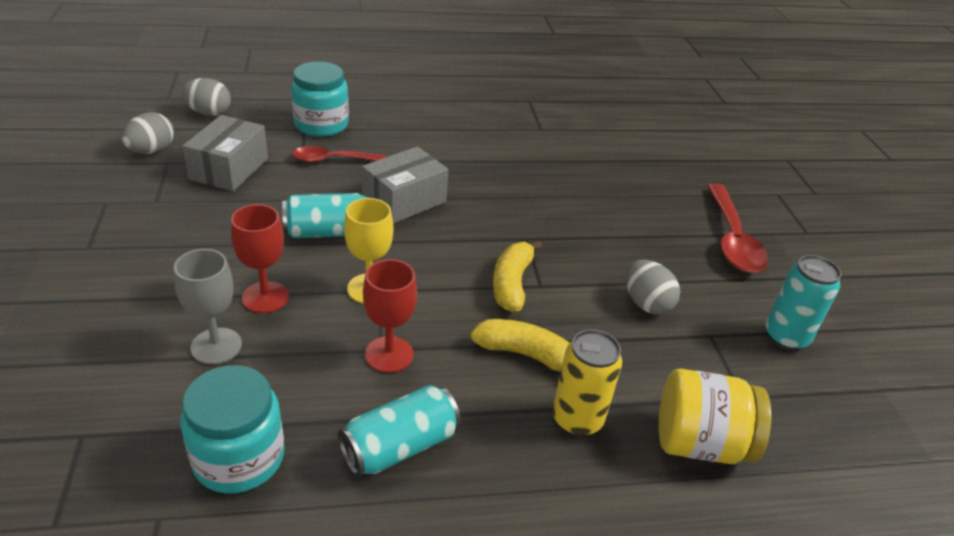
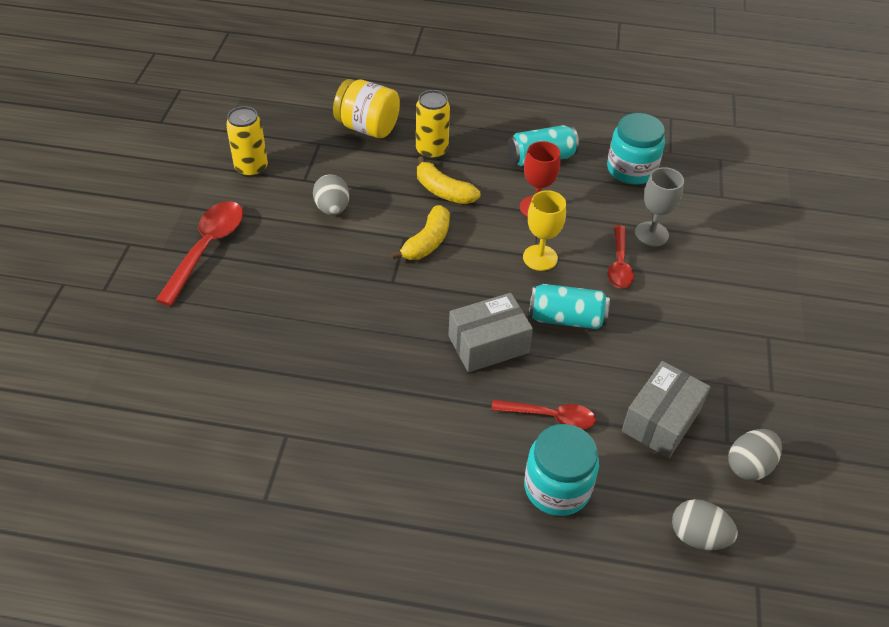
camera: 160 degrees left, 10 degrees up
(265, 297) = (619, 264): red goblet -> red spoon
(786, 337) = (251, 168): turquoise can -> yellow can

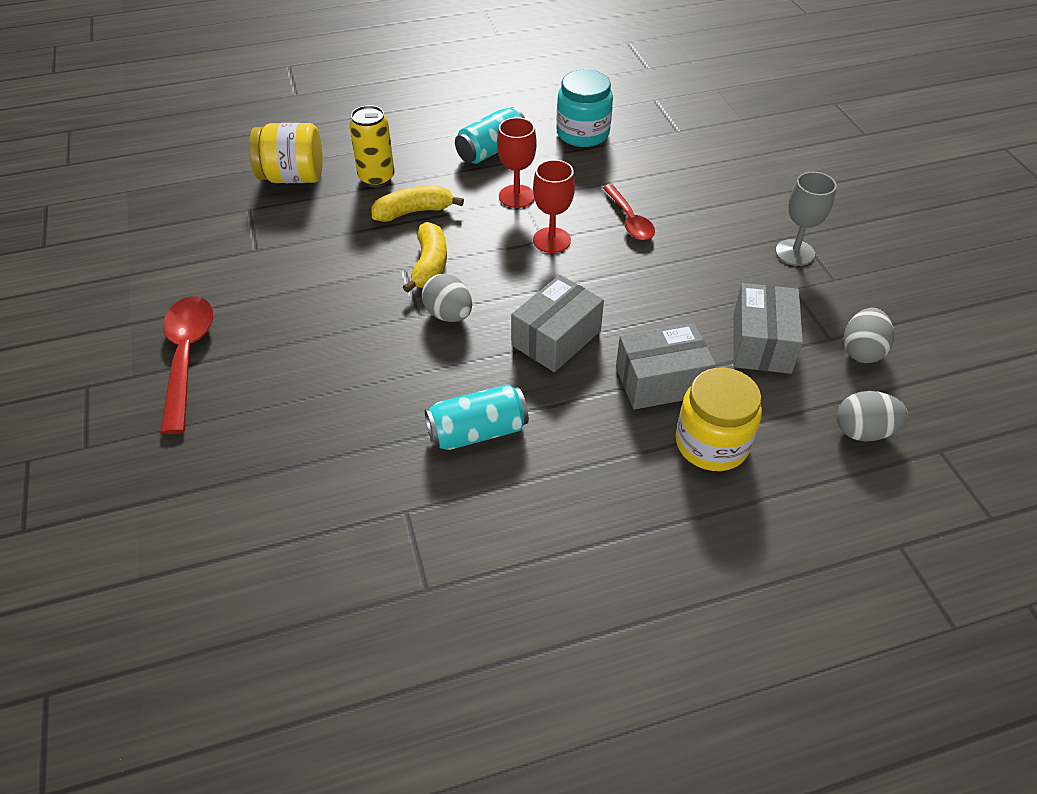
camera: 25 degrees left, 0 degrees up
(251, 168) = (187, 258): yellow can -> none
(332, 208) = (306, 267): grey egg -> grey egg (448, 315)
(443, 191) = (414, 212): yellow banana -> yellow banana turned 150 degrees clockwise
(540, 258) = (551, 240): yellow goblet -> red goblet
(550, 417) = (661, 381): red spoon -> grey box
(557, 487) = (712, 443): turquoise jar -> yellow jar
(566, 318) = (614, 286): turquoise can -> turquoise can (477, 432)
(651, 234) = (640, 183): grey goblet -> grey goblet (794, 253)

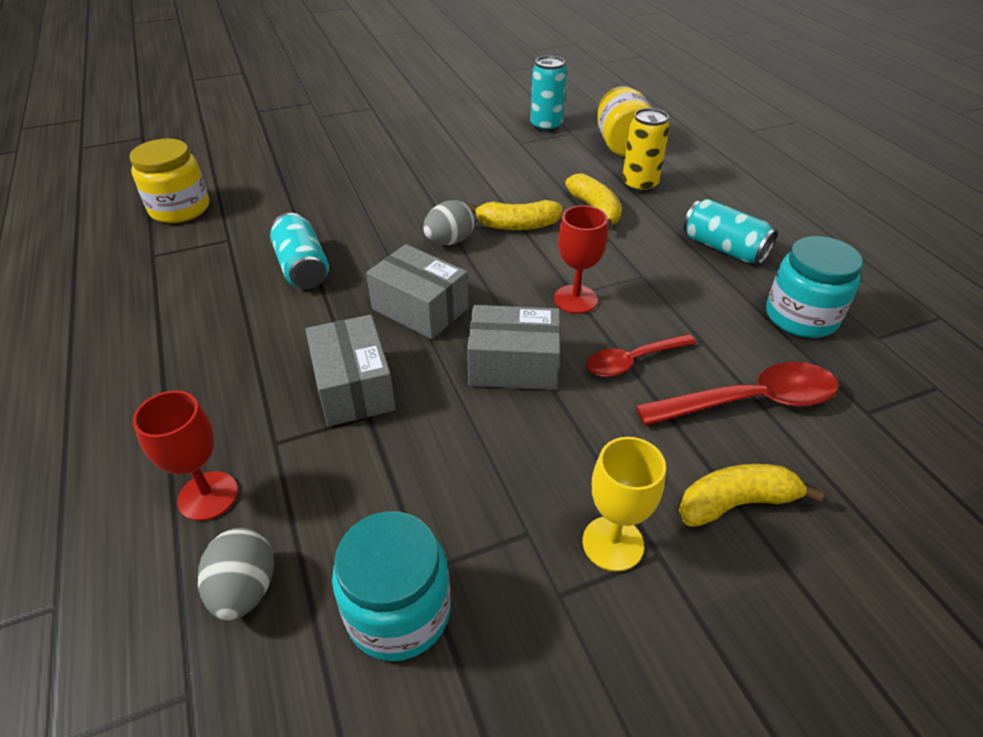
camera: 85 degrees right, 5 degrees down
(187, 357) = (397, 135): red spoon -> red spoon (750, 401)
(223, 226) = (546, 126): none -> turquoise can
(516, 196) = (645, 271): red goblet -> red goblet (208, 496)
(712, 443) = (257, 427): yellow jar -> yellow jar (180, 209)
(757, 198) = (736, 503): none -> yellow banana
(761, 343) = (414, 485): grey box -> grey box (513, 365)
(794, 253) = (613, 543): grey goblet -> yellow goblet
(861, 351) = (398, 611): grey egg -> turquoise jar

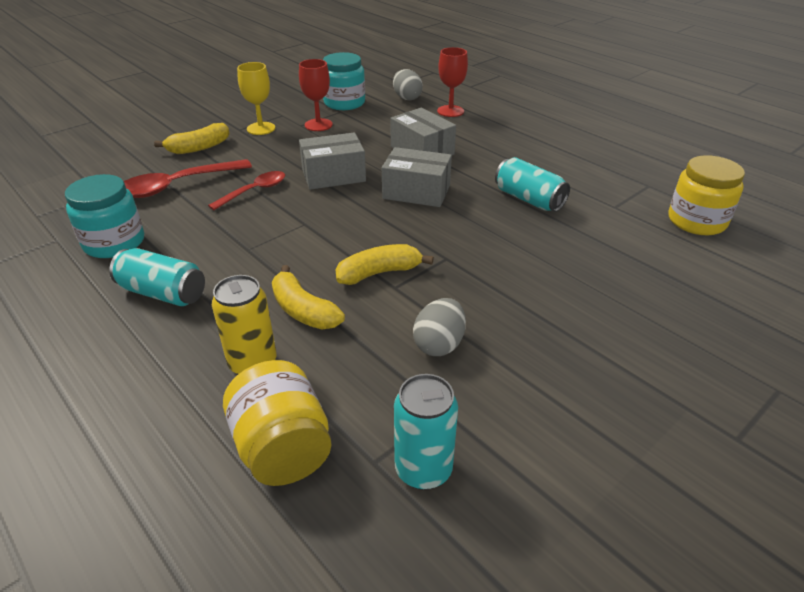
camera: 160 degrees right, 5 degrees down
(449, 241) = (432, 243): grey egg -> grey egg (439, 344)
(575, 299) = (303, 220): red goblet -> red goblet (318, 125)

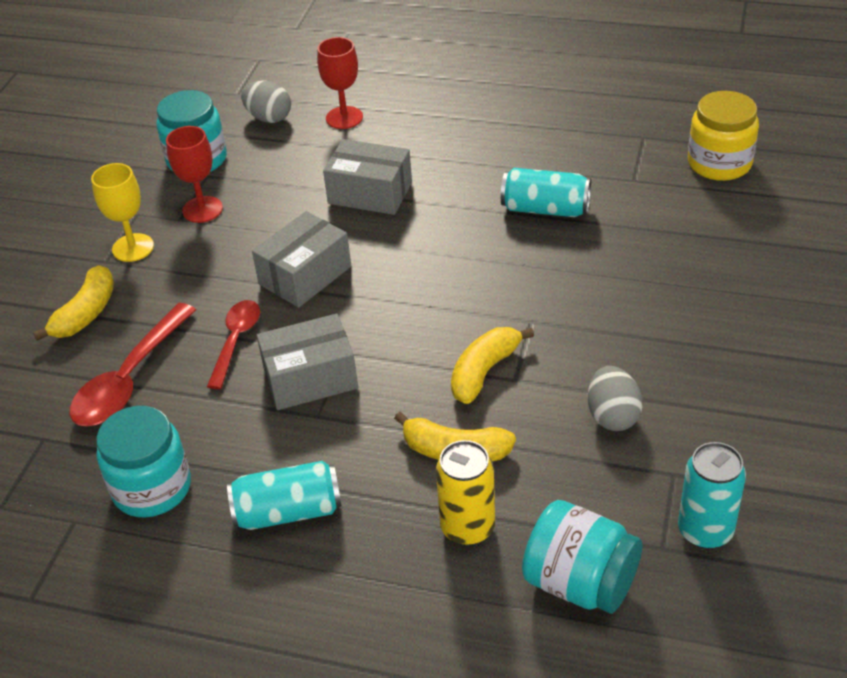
camera: 30 degrees left, 5 degrees up
(283, 449) = (580, 582): yellow jar -> turquoise jar
(416, 192) = (421, 254): grey box -> grey box (310, 378)

